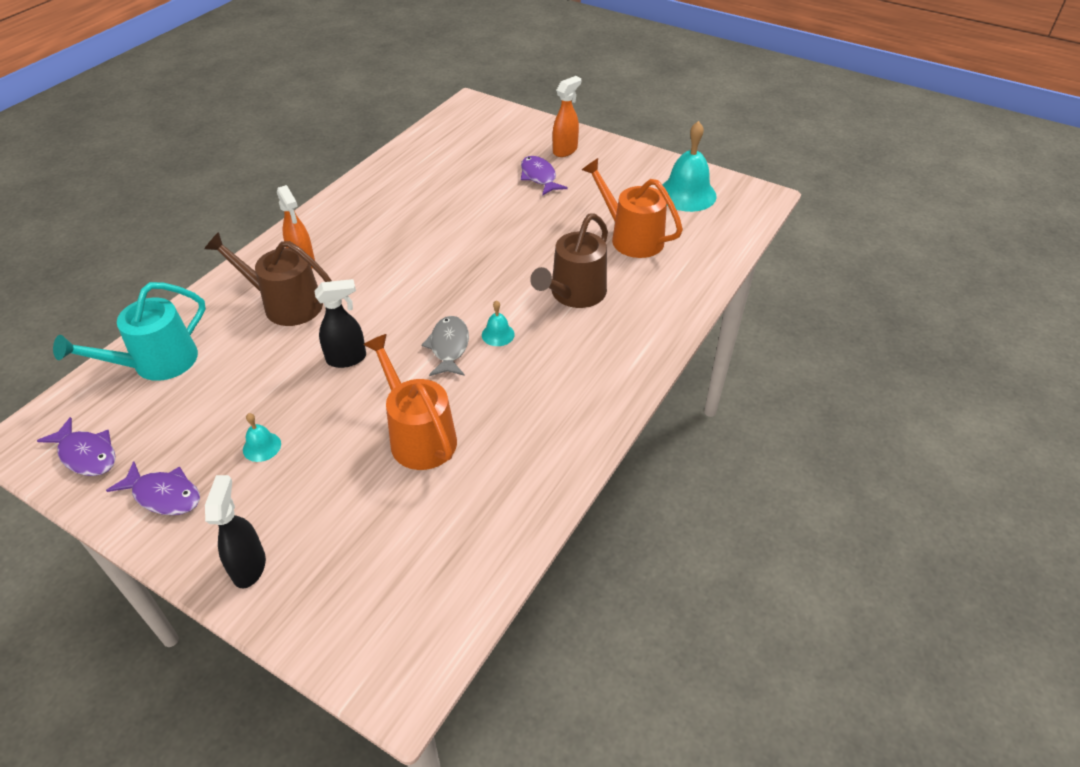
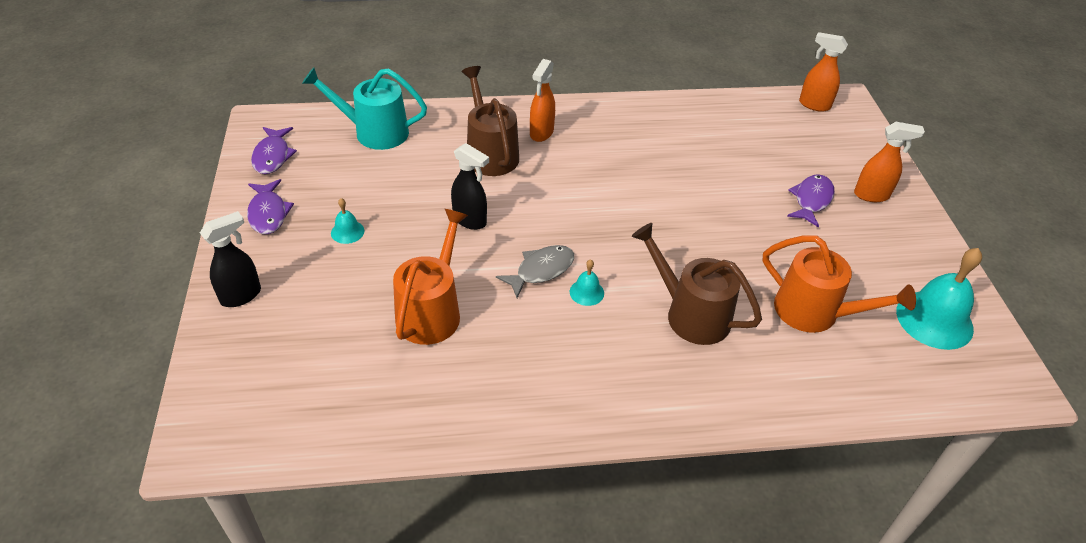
camera: 50 degrees right, 0 degrees up
(456, 119) = (814, 105): none -> orange spray bottle
(574, 294) = (691, 314): brown watering can -> brown watering can turned 45 degrees clockwise
(631, 238) = (814, 312): orange watering can -> orange watering can turned 120 degrees clockwise

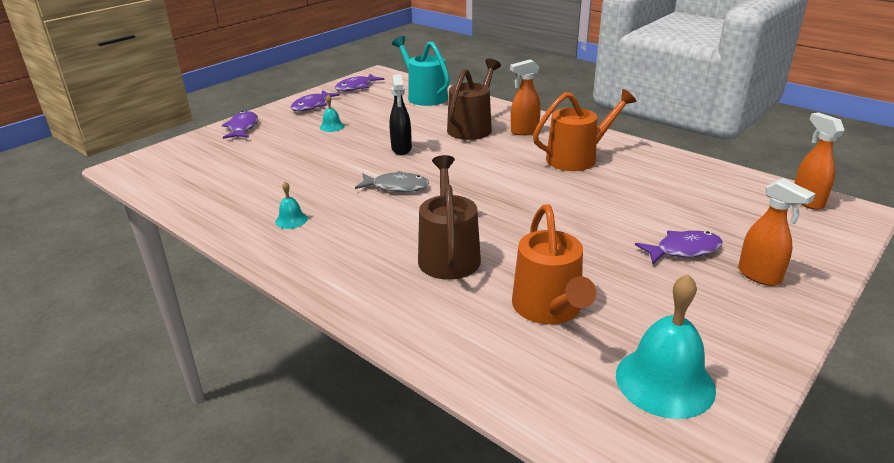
camera: 50 degrees right, 15 degrees down
(241, 295) = (242, 128): black spray bottle -> purple fish
(431, 311) = (305, 174): orange watering can -> orange watering can (577, 158)
(586, 292) = (403, 209): turquoise bell -> turquoise bell (291, 220)

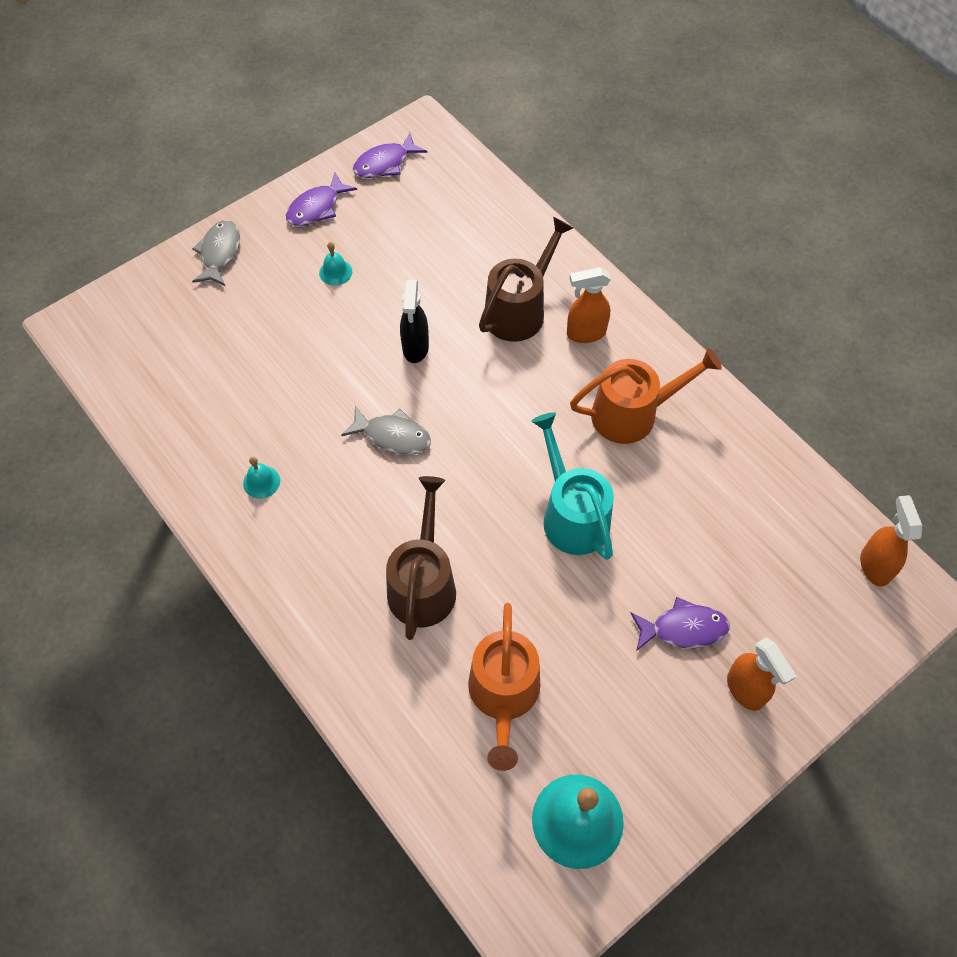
camera: 10 degrees right, 30 degrees up
(242, 128) = (219, 253): purple fish -> grey fish
(424, 96) = (475, 209): turquoise watering can -> turquoise watering can (572, 515)

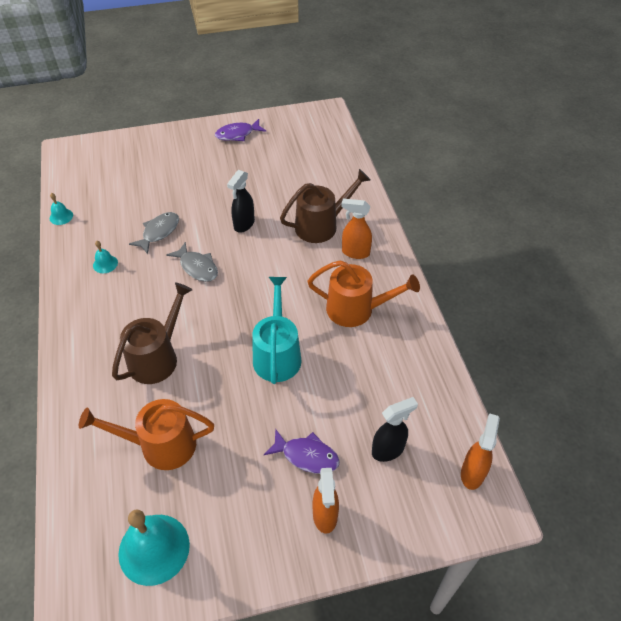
camera: 25 degrees right, 10 degrees down
(219, 253) = (168, 140): grey fish -> grey fish (159, 232)
(335, 272) = (225, 170): turquoise bell -> turquoise bell (61, 216)
(385, 163) = (292, 124): purple fish -> none
(503, 695) = (161, 445): orange watering can -> orange watering can turned 60 degrees clockwise
(770, 580) = (388, 450): none -> black spray bottle

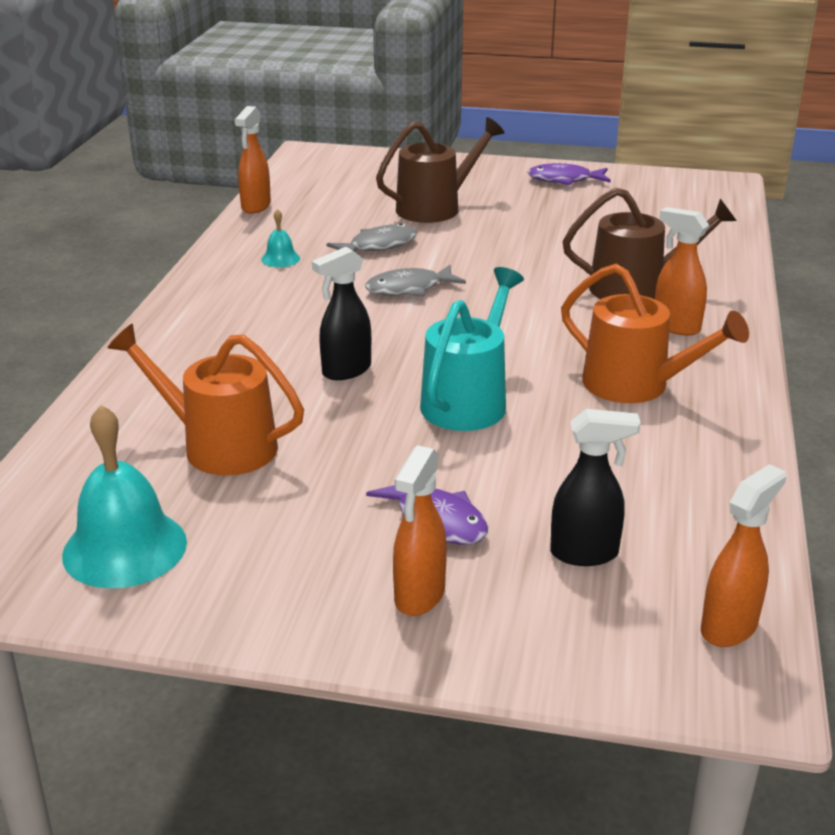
camera: 25 degrees right, 20 degrees down
(61, 216) = (256, 207): turquoise bell -> orange spray bottle
(157, 357) = (283, 360): brown watering can -> brown watering can (435, 208)
(197, 267) = (409, 289): grey fish -> grey fish turned 90 degrees clockwise
(244, 224) = (511, 263): black spray bottle -> black spray bottle (346, 371)

